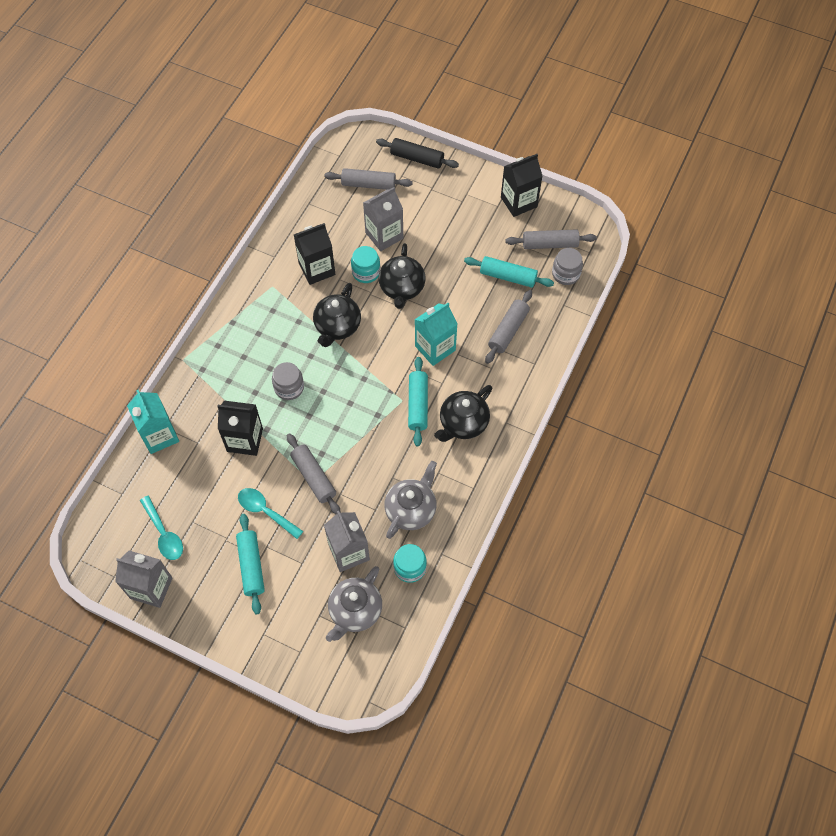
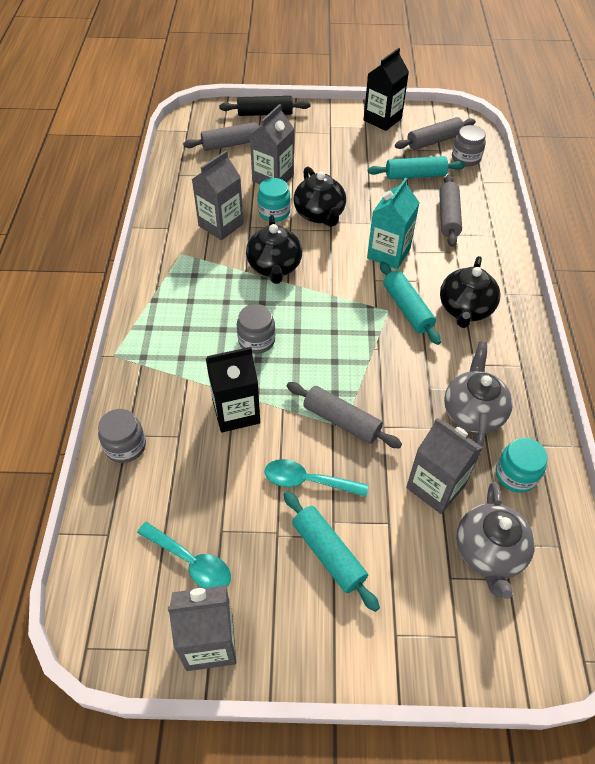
camera: 25 degrees left, 10 degrees down
(159, 435) = (125, 446): turquoise carton -> grey jar
(317, 269) = (221, 225): black carton -> grey carton

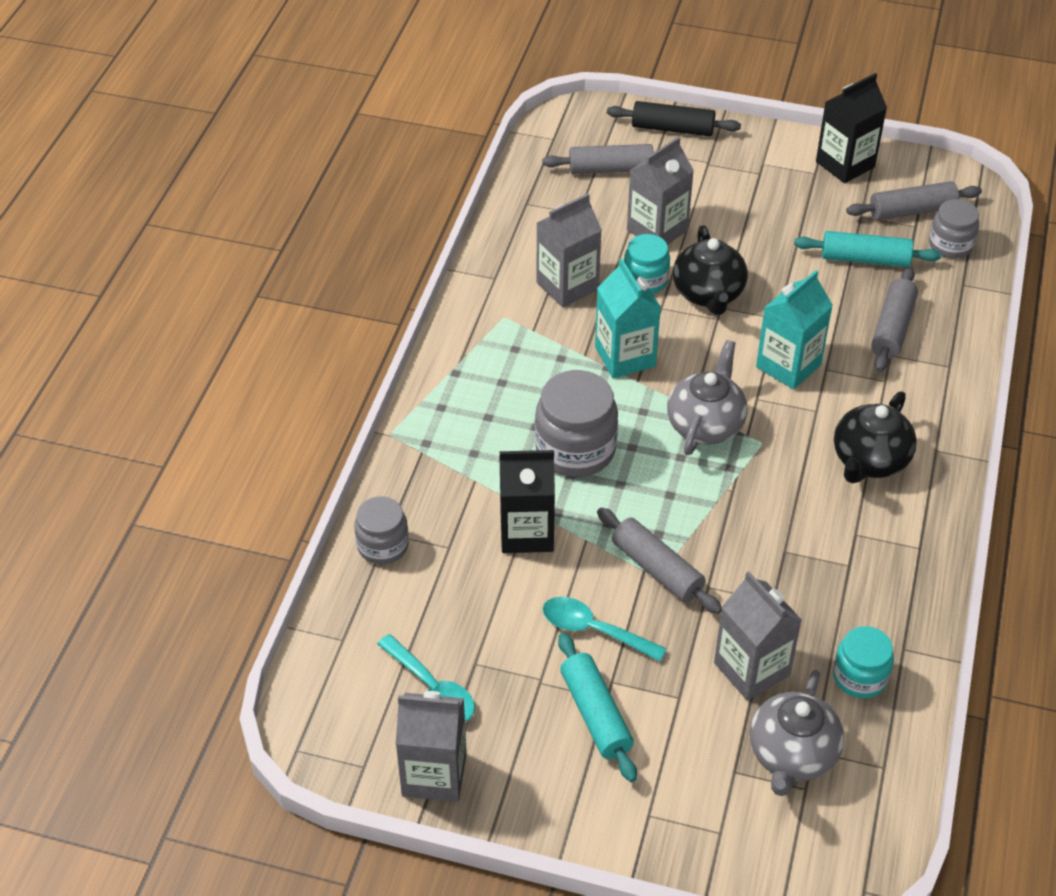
camera: 15 degrees right, 5 degrees down
(256, 340) = (575, 449): grey jar -> grey jar, size x1.63
(274, 267) = (625, 357): black teapot -> turquoise carton
(407, 308) = (789, 445): turquoise rolling pin -> none
(473, 412) = (831, 592): grey teapot -> grey teapot (705, 424)

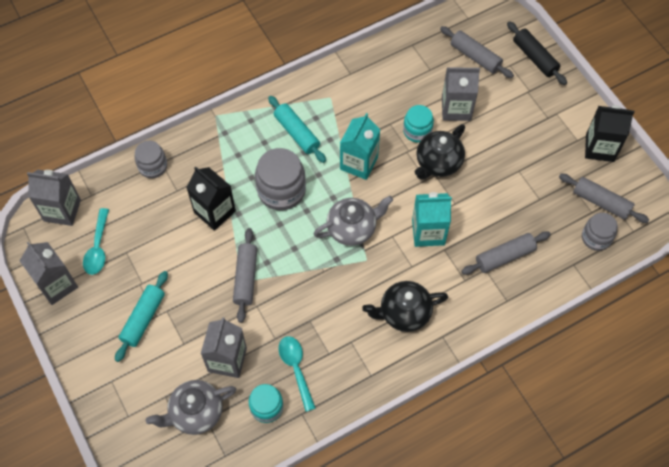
camera: 45 degrees right, 15 degrees up
(567, 286) = (377, 104): grey carton -> grey carton (62, 210)
(594, 630) = (187, 281): turquoise spoon -> turquoise spoon (296, 368)
(865, 259) = (540, 208): turquoise rolling pin -> turquoise rolling pin (296, 133)

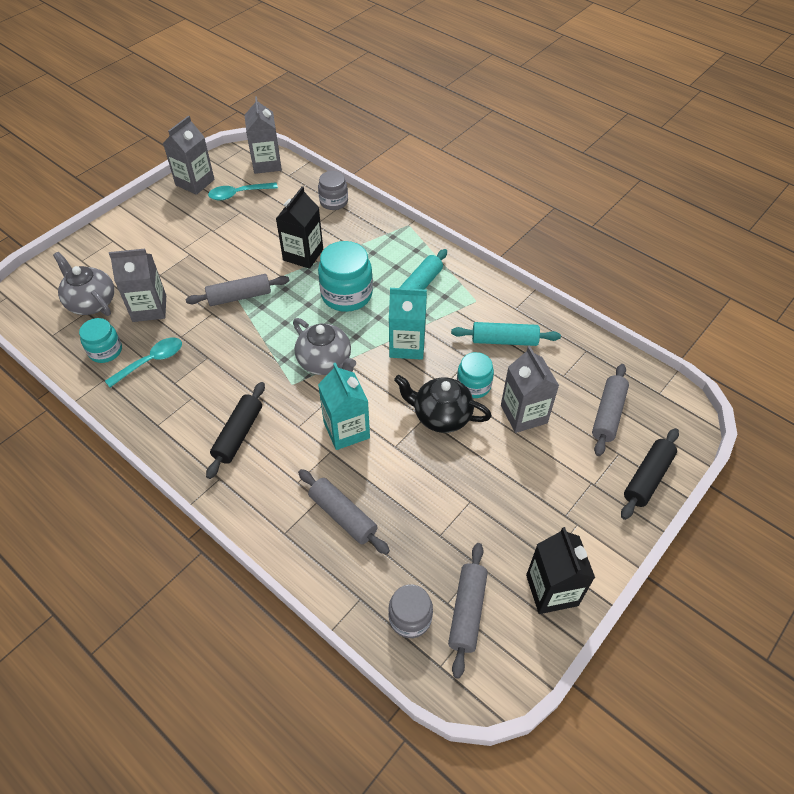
camera: 70 degrees right, 10 degrees down
(143, 319) = (177, 242): turquoise rolling pin -> turquoise rolling pin (504, 340)
(281, 190) = (346, 294): grey jar -> turquoise jar
(404, 313) = (238, 434): black teapot -> black rolling pin

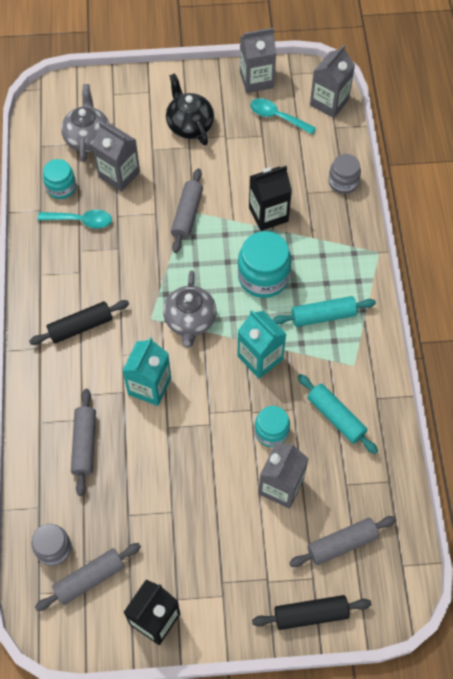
camera: 45 degrees right, 10 degrees up
(239, 297) = (187, 215): grey rolling pin -> grey rolling pin turned 75 degrees clockwise
(441, 416) = (222, 434): black teapot -> black teapot (189, 125)

